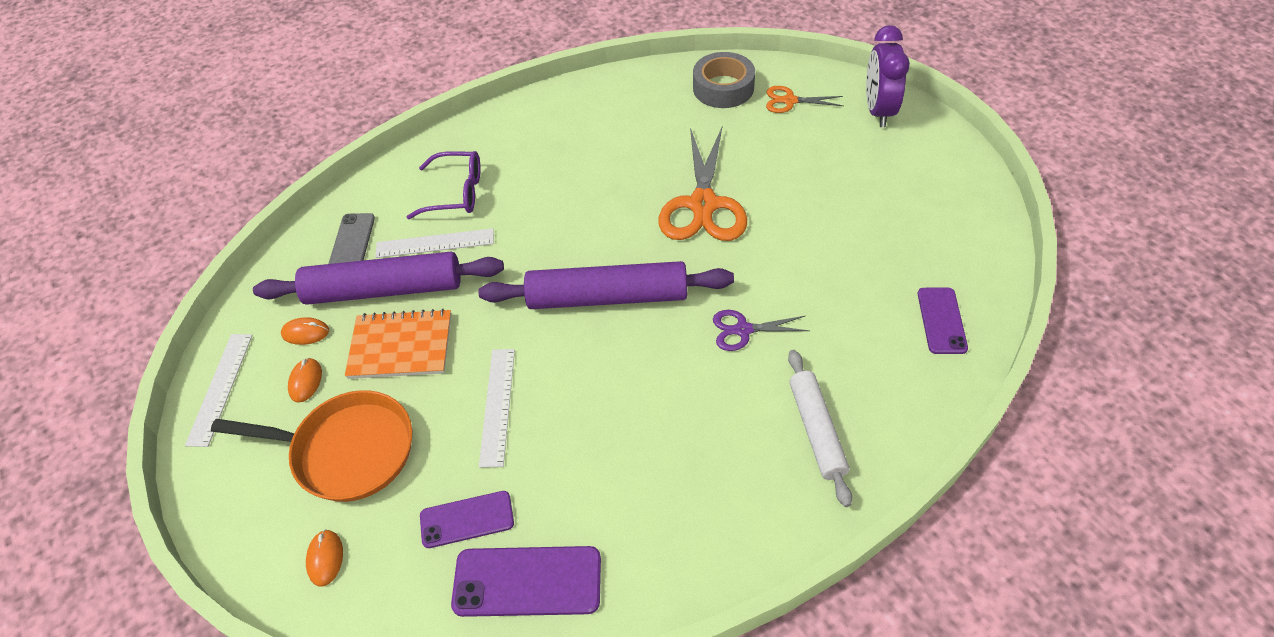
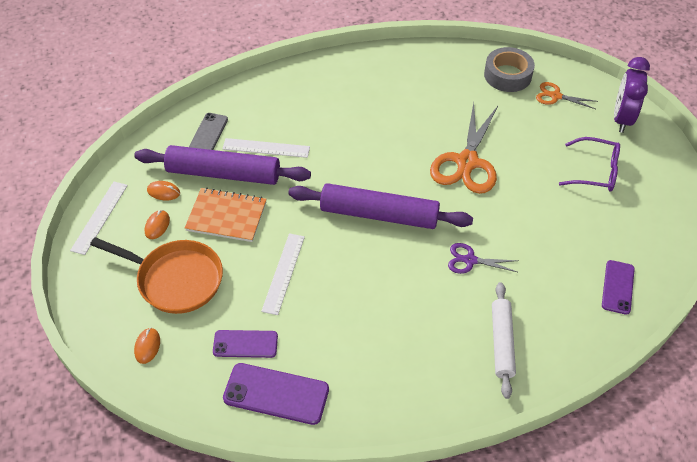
camera: 10 degrees right, 0 degrees up
(456, 193) = (289, 114): purple glasses -> purple glasses (595, 171)

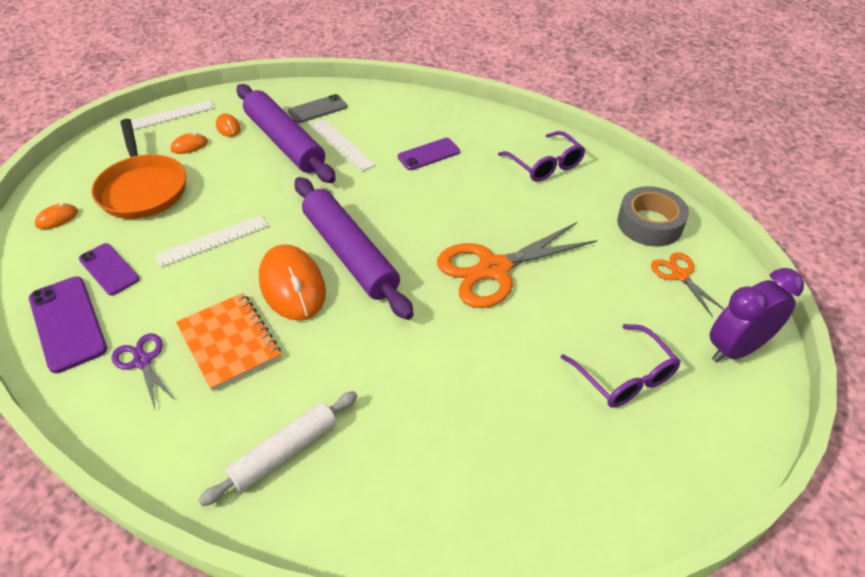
camera: 45 degrees right, 5 degrees down
(226, 216) = (240, 172): orange notebook -> orange notebook (229, 342)
(375, 259) = (292, 286): none -> orange mouse
(409, 75) = (545, 165): none -> purple glasses
(470, 260) = (368, 353): purple scissors -> purple scissors (142, 361)
(617, 287) = (480, 512): purple phone -> purple phone (428, 154)

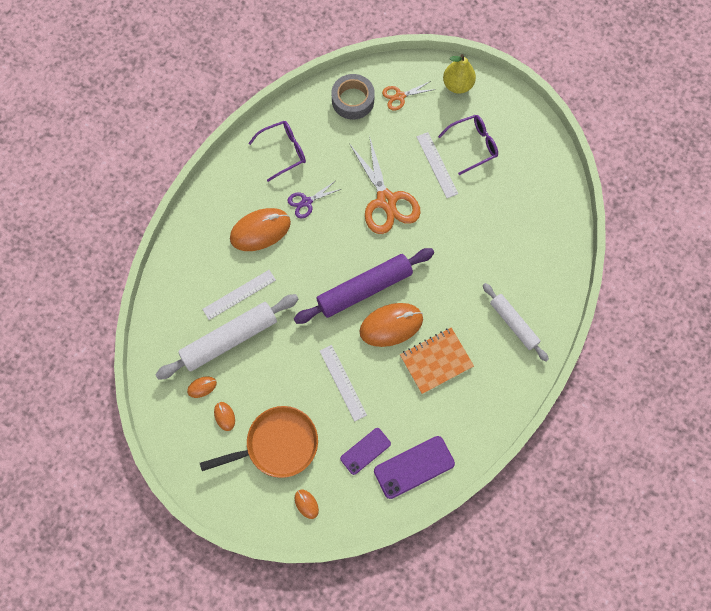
camera: 85 degrees left, 25 degrees up
(142, 361) = (448, 412): purple scissors -> purple scissors (306, 202)
(167, 116) = (177, 442): white ruler -> white ruler (437, 165)
(284, 142) = (230, 339): purple rolling pin -> white rolling pin
(317, 109) = (185, 314): grey phone -> none
(428, 154) = (260, 230): purple phone -> orange mouse
(736, 349) = (457, 85): purple clock -> yellow pear

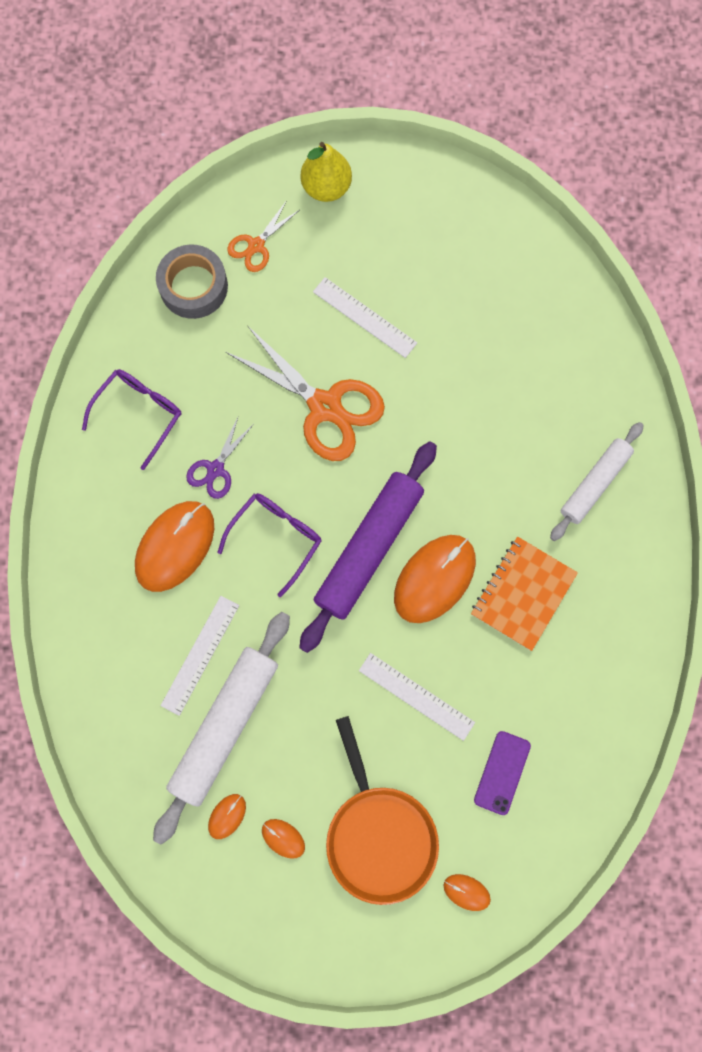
camera: 30 degrees left, 5 degrees up
(277, 444) = (379, 834): orange pan -> orange pan turned 120 degrees clockwise
(414, 467) = (578, 756): purple phone -> none
(473, 145) = (398, 263): purple glasses -> purple glasses (276, 537)
(513, 323) = (594, 483): white rolling pin -> white rolling pin turned 75 degrees counterclockwise

